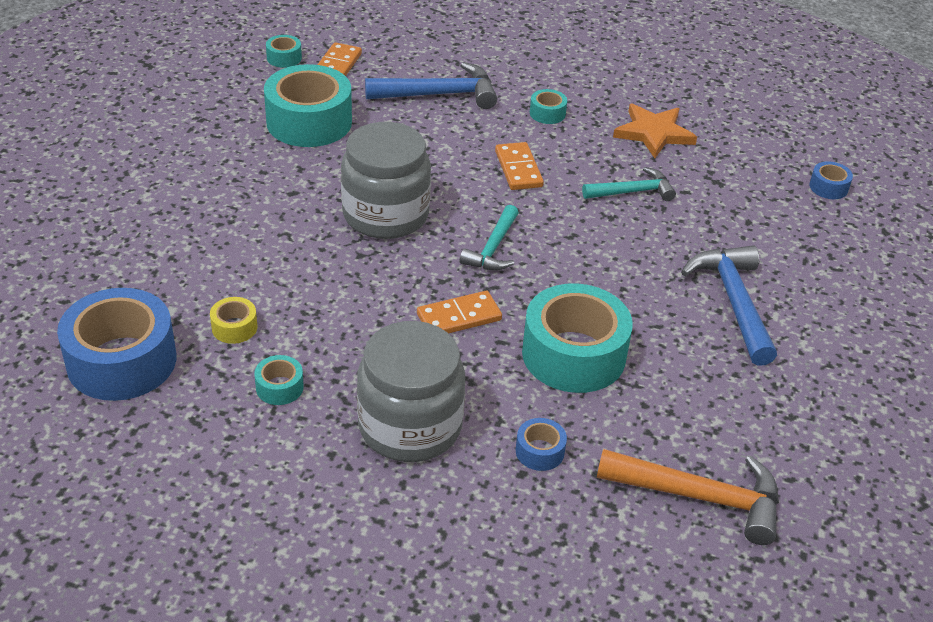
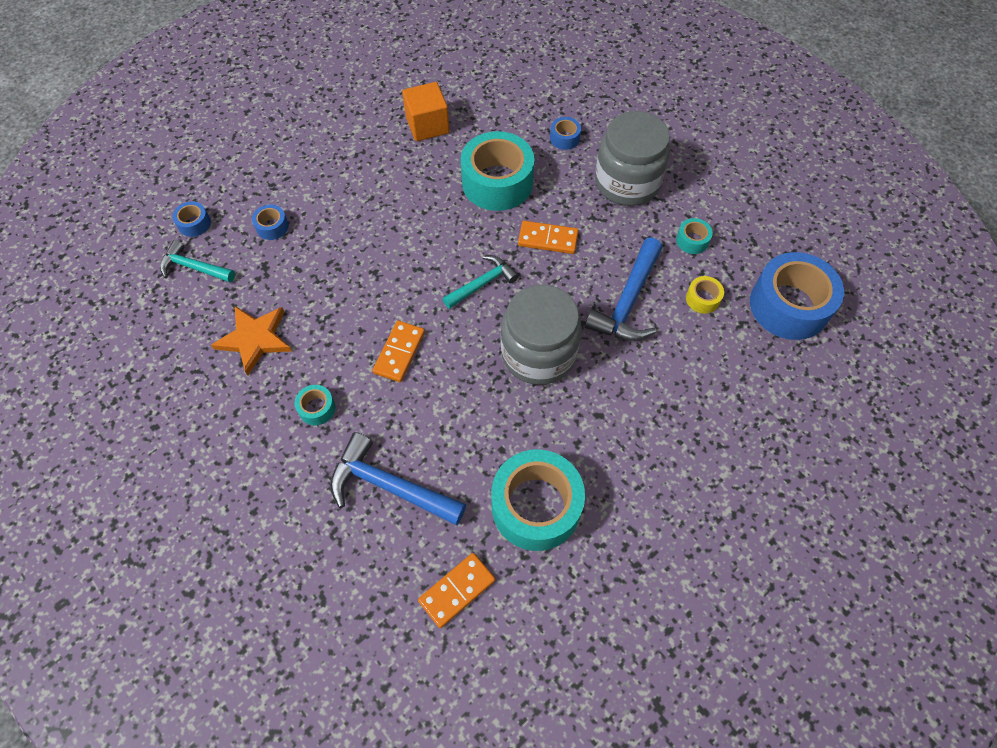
camera: 145 degrees left, 20 degrees up
(284, 58) = (503, 638): turquoise tape -> none
(633, 192) = (335, 286): turquoise hammer -> turquoise hammer (194, 267)
(701, 497) = (502, 83): orange hammer -> none
(729, 387) = (427, 125): none -> orange cube
(733, 302) = (365, 171): blue hammer -> blue hammer (627, 302)
(755, 213) = (272, 227): none -> blue tape

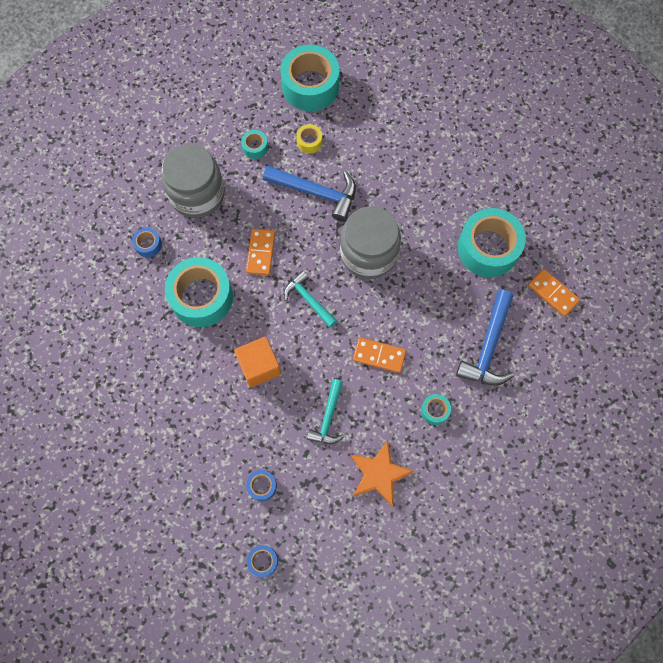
camera: 95 degrees left, 10 degrees up
(194, 267) = (312, 547): turquoise hammer -> turquoise hammer (328, 418)
(427, 125) = (134, 365): orange cube -> orange cube (259, 366)
(789, 306) = (310, 86): blue tape -> turquoise tape

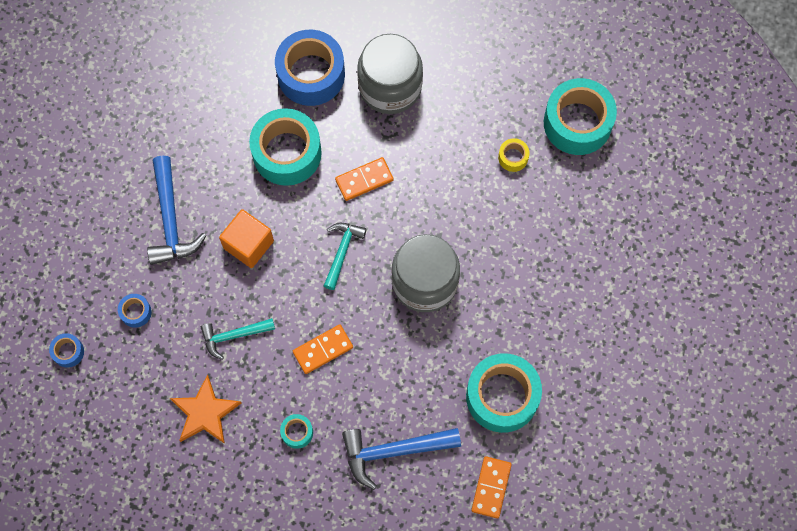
camera: 60 degrees right, 0 degrees up
(148, 245) = (311, 74): blue tape -> blue tape, size x2.29
(255, 147) = (474, 110): turquoise tape -> none
(317, 193) = (460, 196): blue hammer -> blue hammer (170, 220)
(379, 356) = (323, 349): orange domino -> orange domino turned 75 degrees clockwise

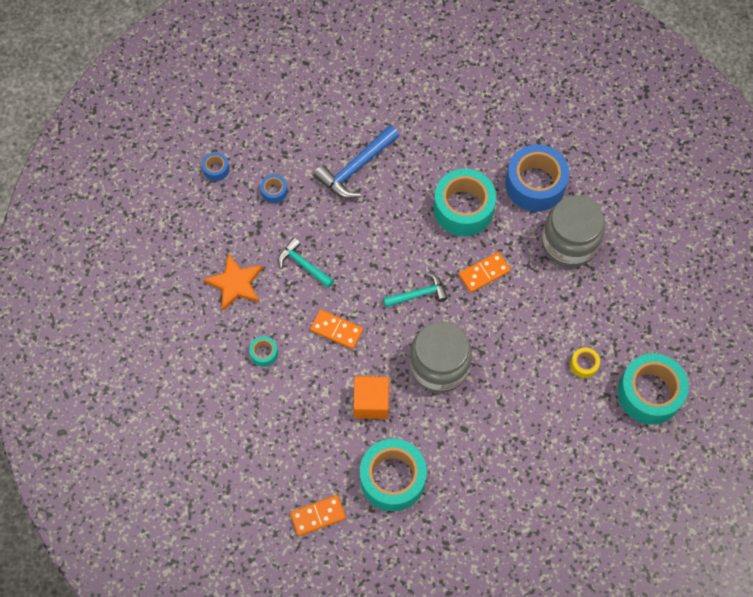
camera: 55 degrees right, 5 degrees down
(248, 244) = (376, 229): orange cube -> orange cube (371, 402)
(364, 180) = (484, 273): orange domino -> orange domino turned 60 degrees counterclockwise
(393, 451) = (296, 428): blue hammer -> none

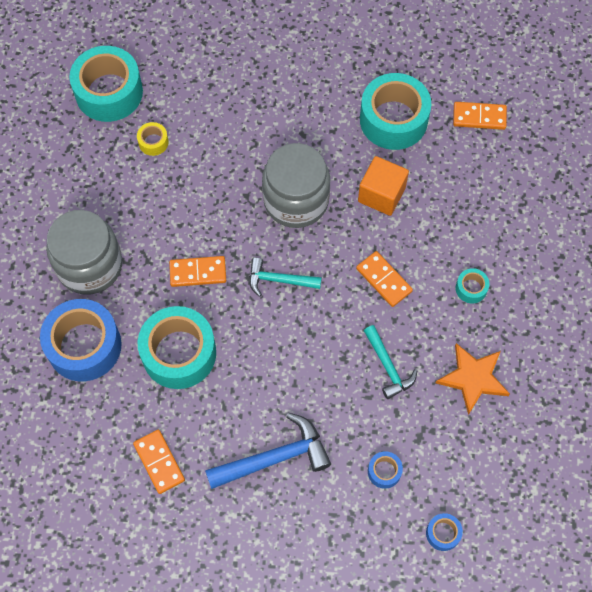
camera: 155 degrees left, 0 degrees up
(434, 132) = (159, 462): none -> orange domino

